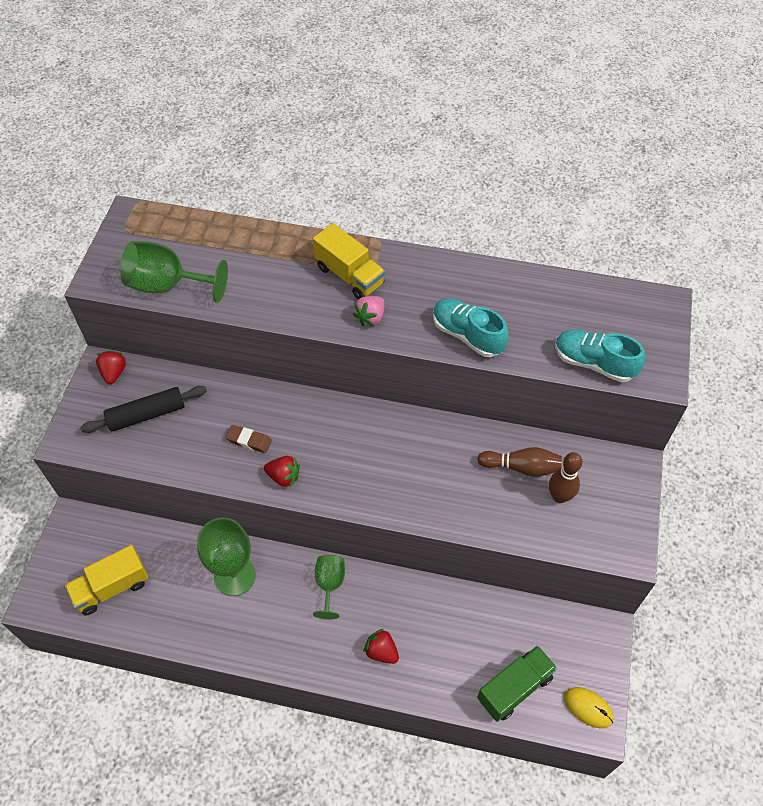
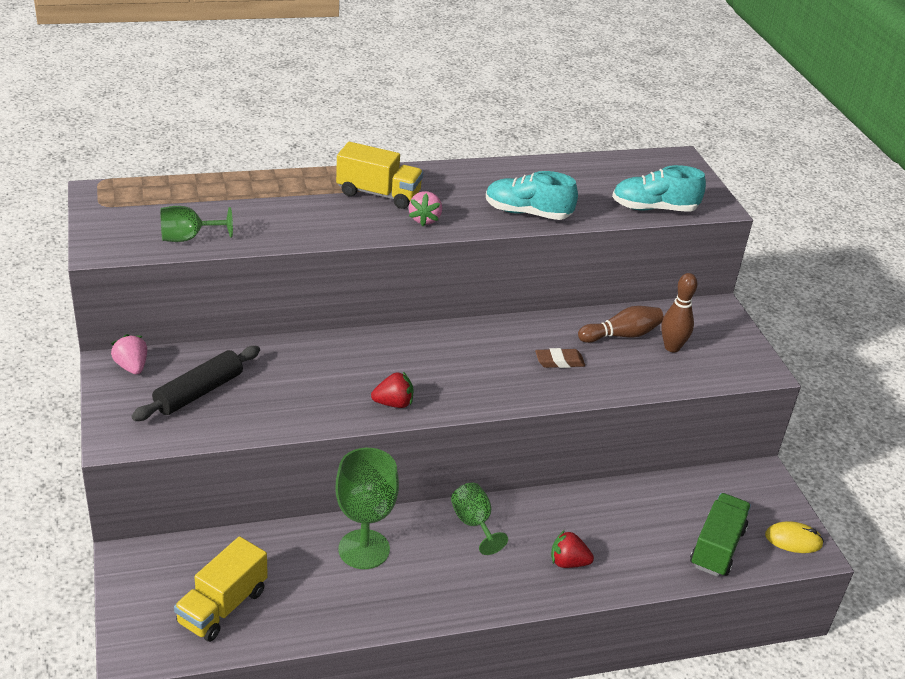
camera: 30 degrees left, 20 degrees down
(114, 373) = (132, 367): red strawberry -> pink strawberry
(168, 285) = (188, 238): green goblet -> green goblet, size x0.62
(249, 441) = (333, 384): brown eraser -> brown eraser (559, 361)

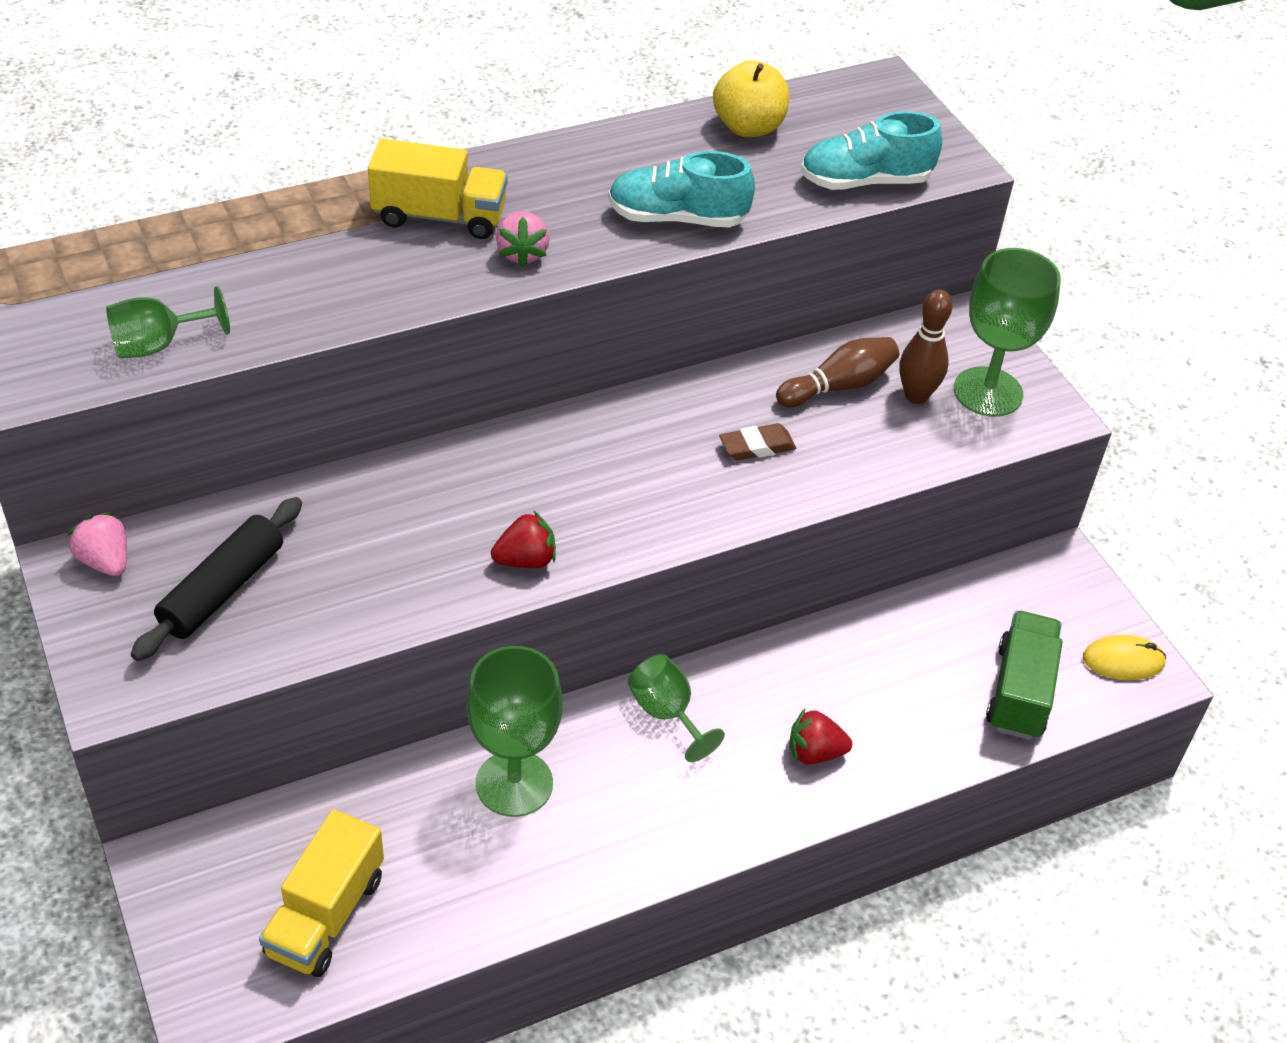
camera: 10 degrees left, 10 degrees up
(585, 171) = (748, 127): none -> yellow apple
(720, 352) = (988, 392): none -> green goblet

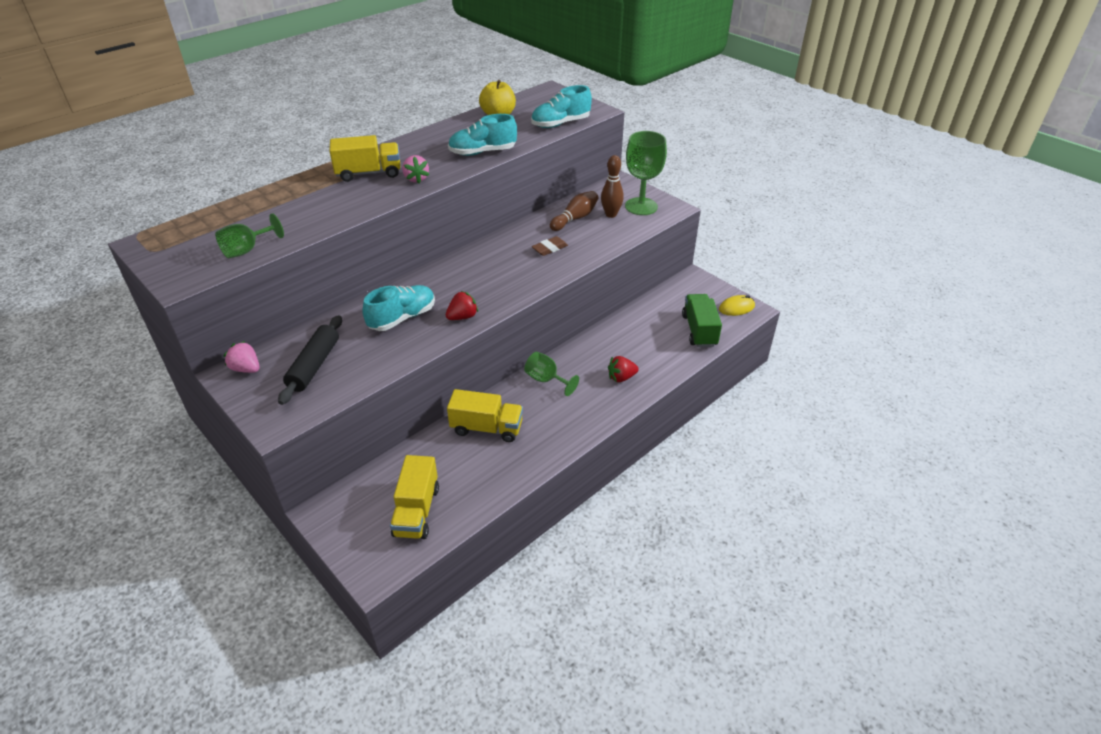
camera: 15 degrees left, 5 degrees down
(415, 530) = (402, 318): none -> turquoise shoe
(514, 783) = (486, 428): green goblet -> yellow truck

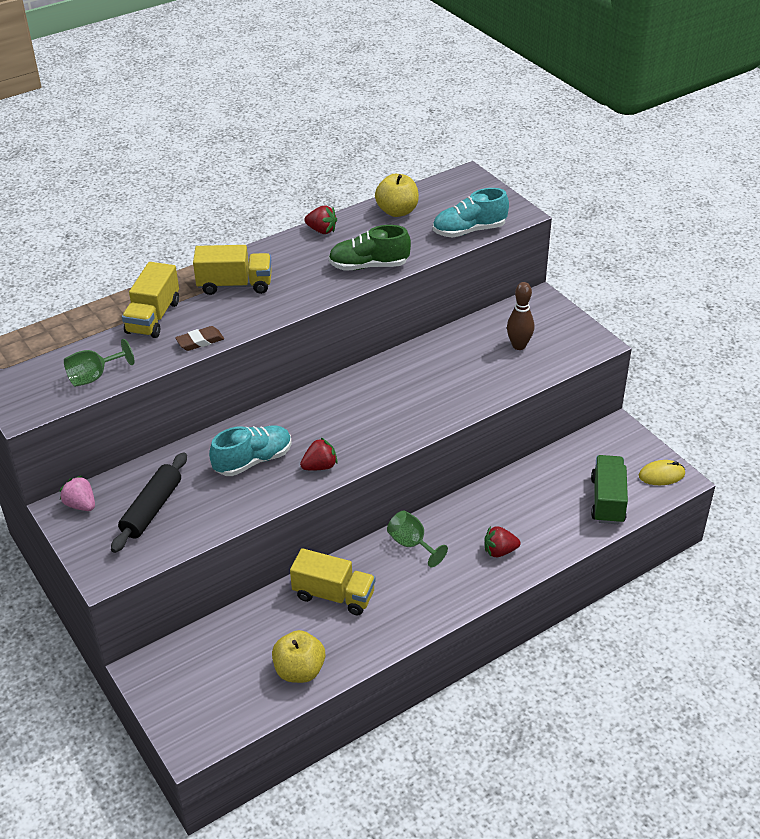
camera: 10 degrees right, 0 degrees up
(416, 179) = (287, 297): pink strawberry -> none
(416, 511) = (243, 682): yellow truck -> yellow truck (153, 317)
(437, 131) = (321, 230): none -> red strawberry
(467, 495) = (299, 671): none -> yellow apple
(482, 152) = (369, 266): turquoise shoe -> green shoe
(550, 248) = (435, 386): brown eraser -> brown eraser (200, 341)
(575, 218) = (474, 347): brown bowling pin -> none
(641, 206) = (558, 337): green goblet -> none

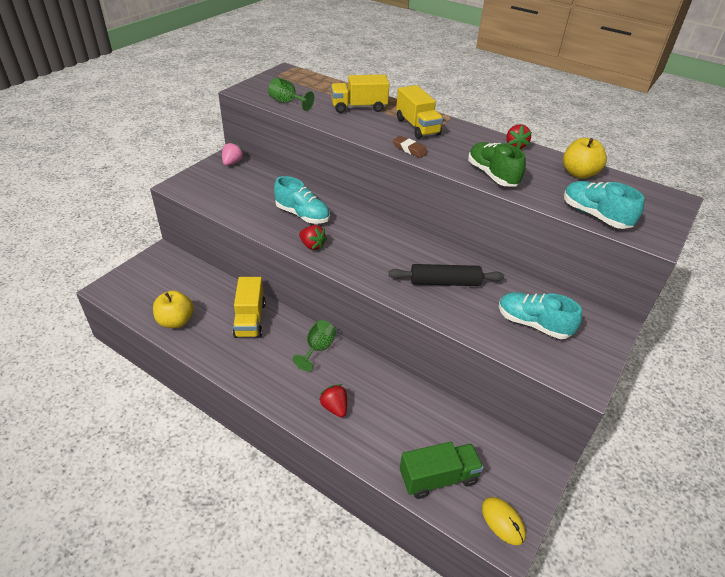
camera: 65 degrees right, 0 degrees up
(152, 509) = (239, 188): black rolling pin -> black rolling pin (444, 282)
(200, 341) = (346, 128): brown eraser -> brown eraser (409, 149)
(519, 345) = (533, 324): brown bowling pin -> turquoise shoe

